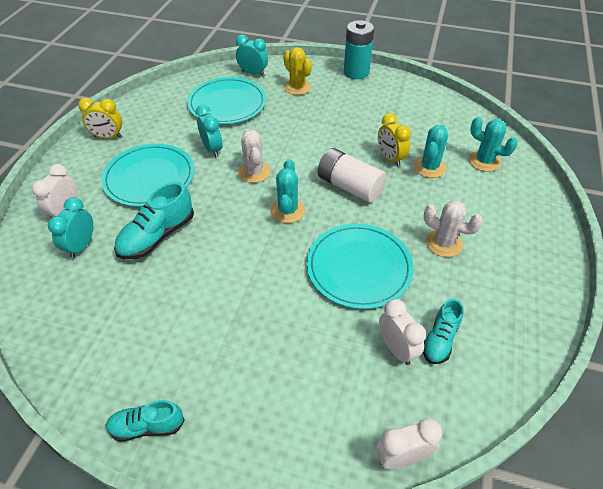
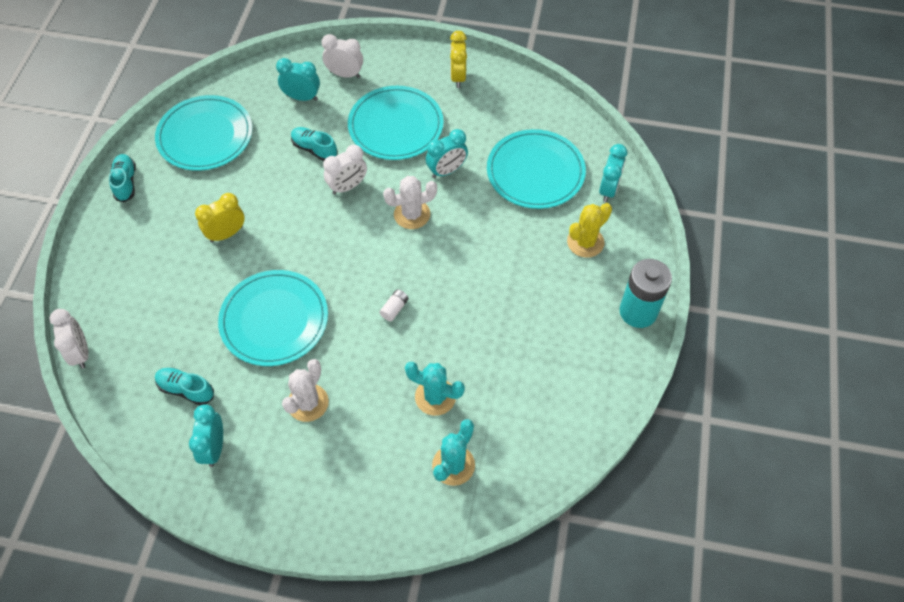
camera: 85 degrees right, 10 degrees up
(101, 337) = (205, 136): none -> turquoise plate
(157, 236) = (314, 149): turquoise shoe -> turquoise shoe, size x0.63
(287, 210) = (353, 251): turquoise cactus -> none
(349, 186) = (394, 309): white battery -> white battery, size x0.42
(390, 158) = (448, 352): yellow clock -> yellow clock (226, 234)
(396, 348) = (179, 352): white clock -> white clock (347, 186)
(499, 312) = (214, 448): none -> turquoise clock

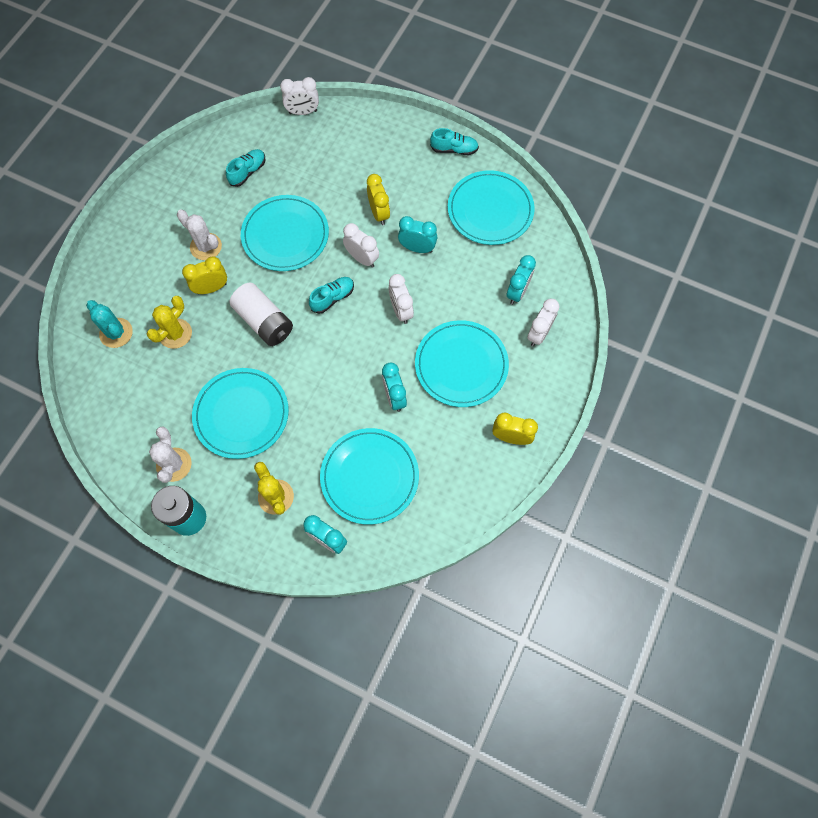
camera: 105 degrees right, 10 degrees up
(214, 448) = (195, 184): turquoise clock -> turquoise clock (417, 248)
(290, 236) = (362, 258): none -> white clock
(314, 149) = (451, 292): turquoise shoe -> turquoise shoe (332, 298)
(365, 377) = (211, 288): none -> yellow clock
(394, 309) = (264, 322): white battery -> white battery, size x2.39
(412, 214) = (354, 356): white cactus -> white cactus (174, 464)
(435, 397) = (175, 334): turquoise cactus -> yellow cactus
(510, 298) = (241, 414): none -> turquoise plate

